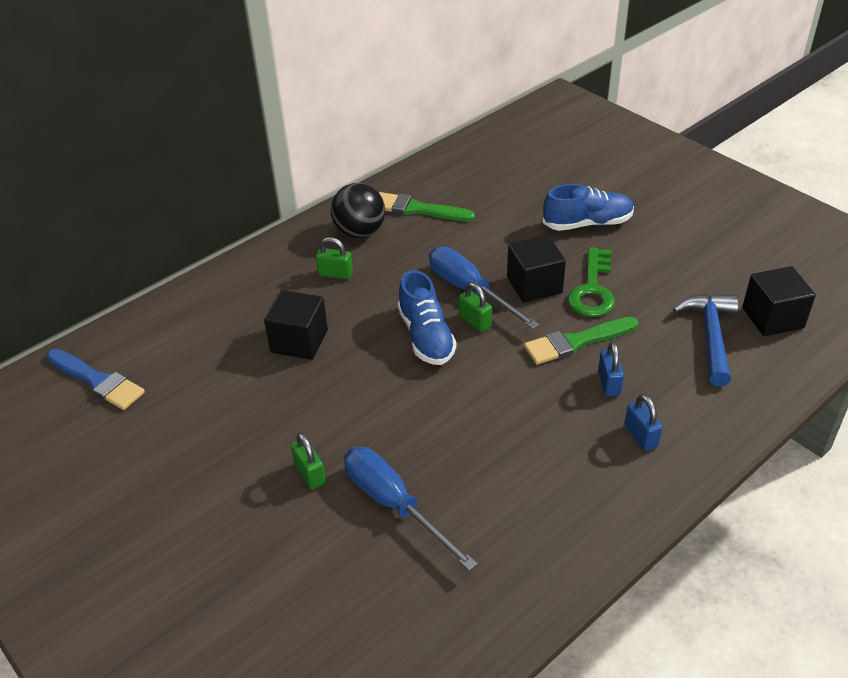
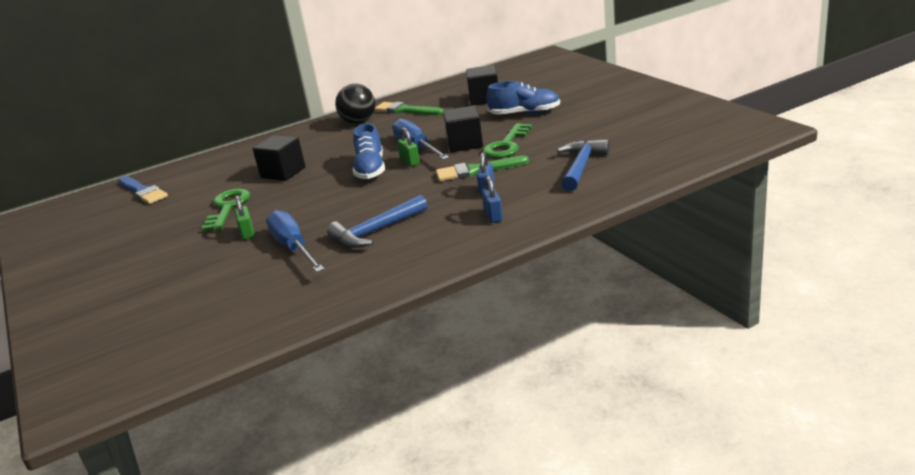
camera: 15 degrees right, 15 degrees down
(251, 418) = (227, 208): none -> green key
(335, 274) = (329, 142): green padlock -> none
(495, 468) = (376, 231): none -> blue hammer
(772, 318) = (637, 156): black cube -> black cube (484, 99)

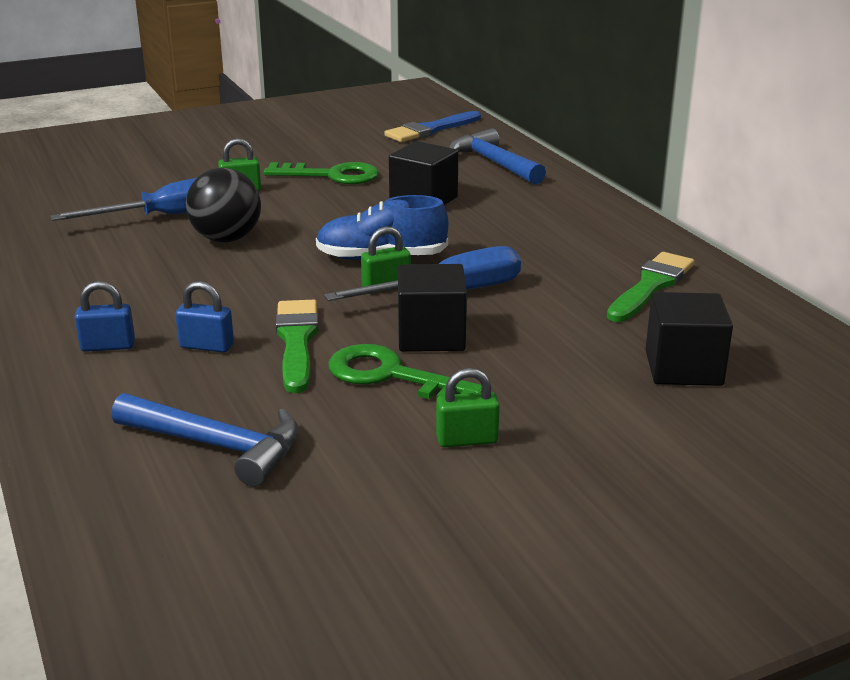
camera: 90 degrees right, 0 degrees up
(359, 122) = (610, 246): black ball -> black ball (226, 239)
(376, 231) = (156, 262): blue hammer -> blue hammer (493, 163)
(525, 113) = (559, 409): blue shoe -> none
(555, 124) = (467, 440): none -> green padlock

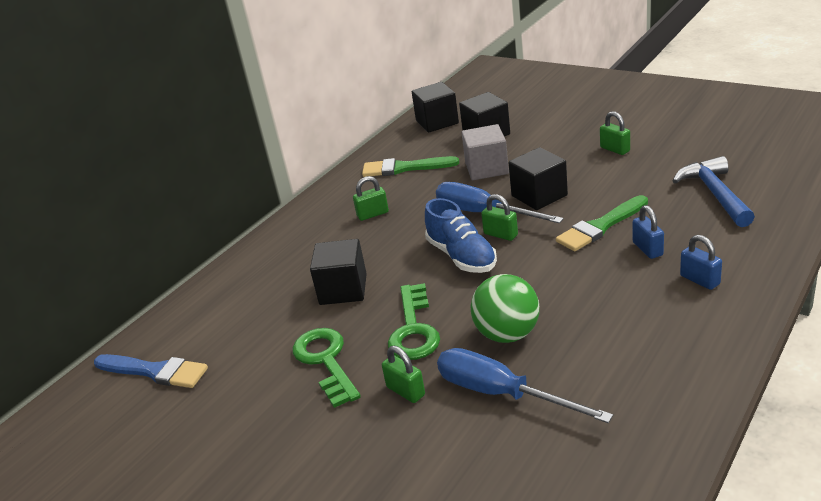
camera: 115 degrees left, 5 degrees up
(226, 239) = (507, 334): black ball -> green ball
(391, 376) = (593, 186): green key -> green key (413, 329)
(493, 163) = (232, 297): blue hammer -> none
(552, 242) = (373, 214): none -> green padlock
(563, 331) = (486, 168): none -> grey cube
(790, 349) = (437, 122): none -> black cube

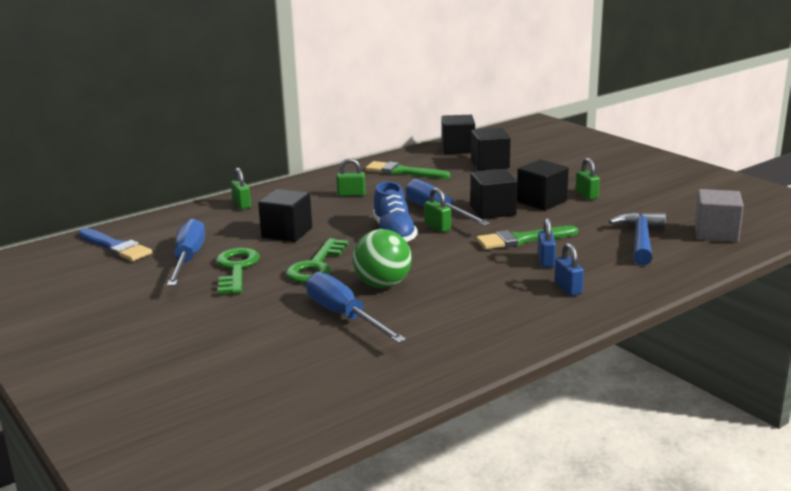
camera: 15 degrees right, 10 degrees down
(258, 363) = (188, 259): none -> blue screwdriver
(406, 391) = (277, 298): green padlock -> green padlock (242, 204)
(486, 168) = (468, 185): grey cube -> grey cube (716, 234)
(577, 169) = (541, 201): none -> black cube

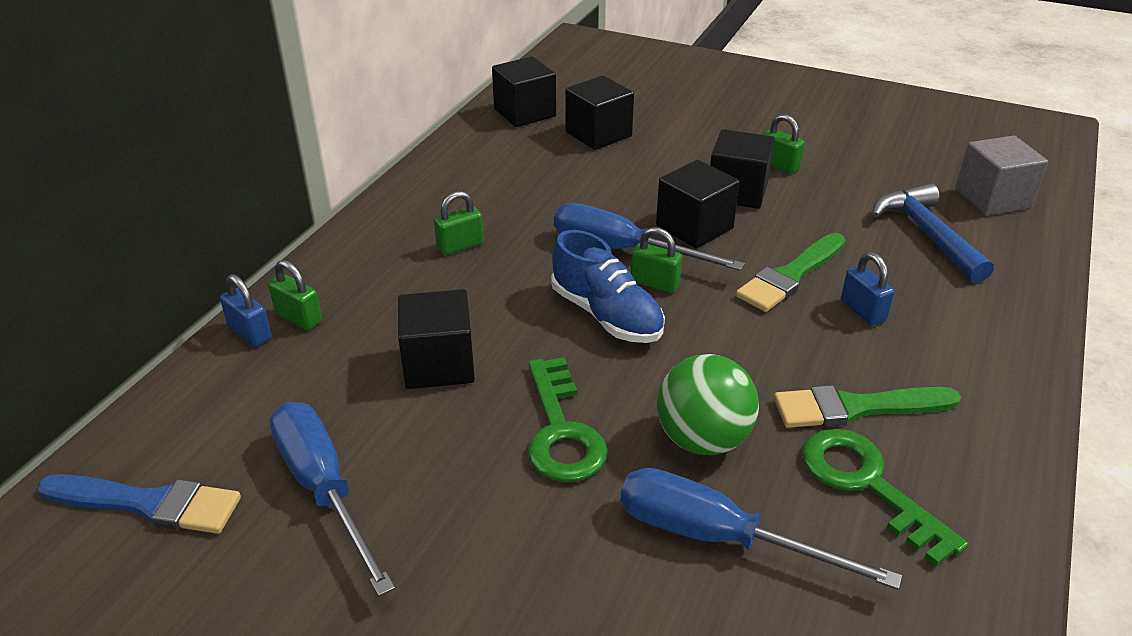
camera: 30 degrees left, 15 degrees up
(236, 269) = (434, 484): green key -> green key (867, 484)
(403, 172) = (492, 178): green brush -> green brush (856, 408)
(568, 288) = (945, 358): blue padlock -> blue padlock (250, 333)

